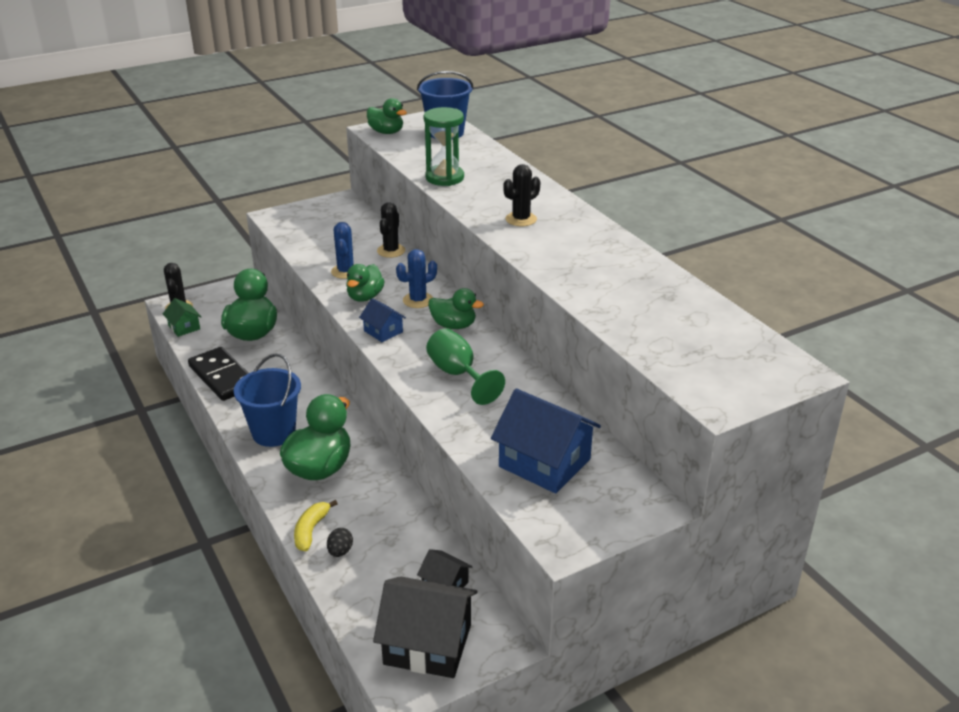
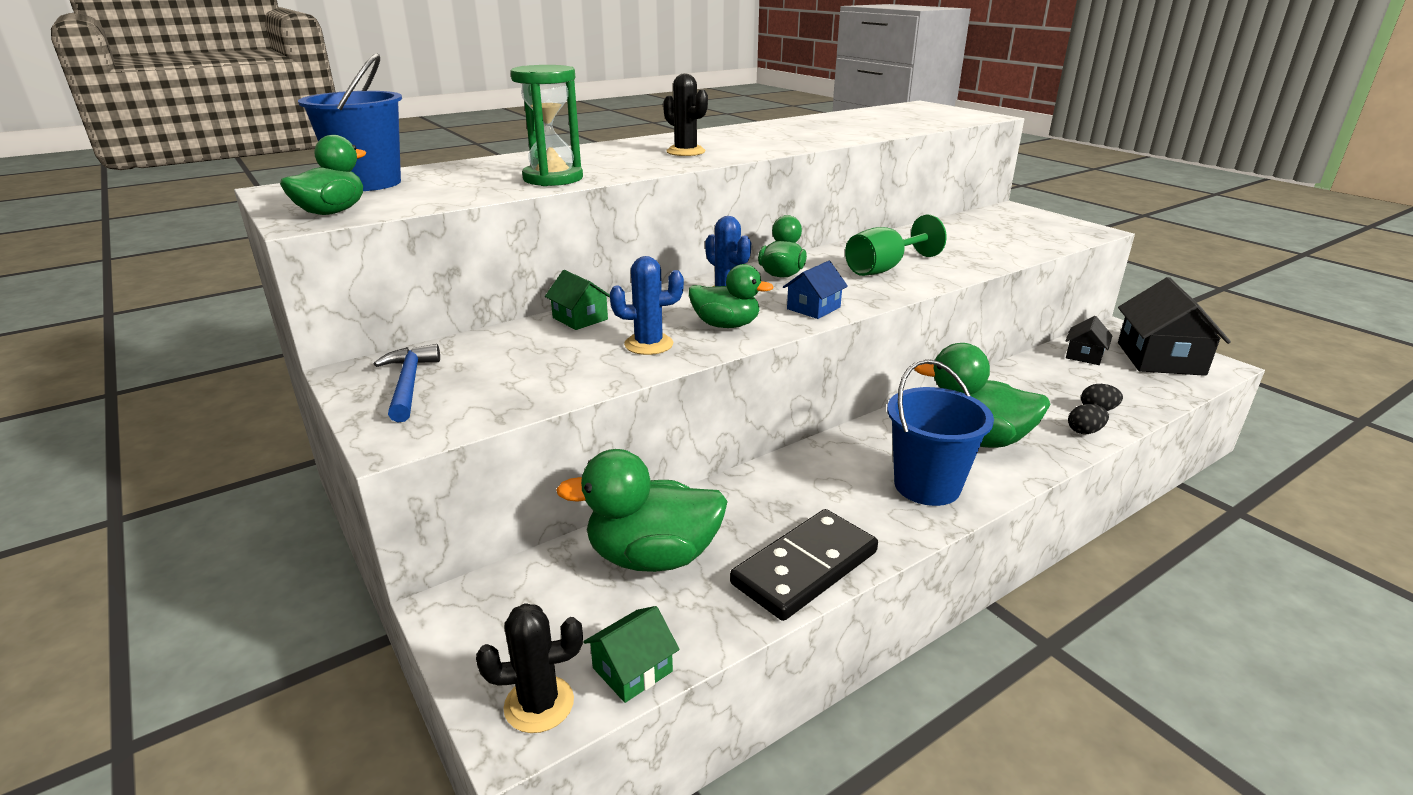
camera: 95 degrees left, 5 degrees down
(311, 530) = (1084, 431): yellow banana -> black egg
(323, 213) = (408, 384): none -> blue hammer
(391, 251) = (580, 318): black cactus -> green house
(544, 463) = (997, 236): blue house -> none

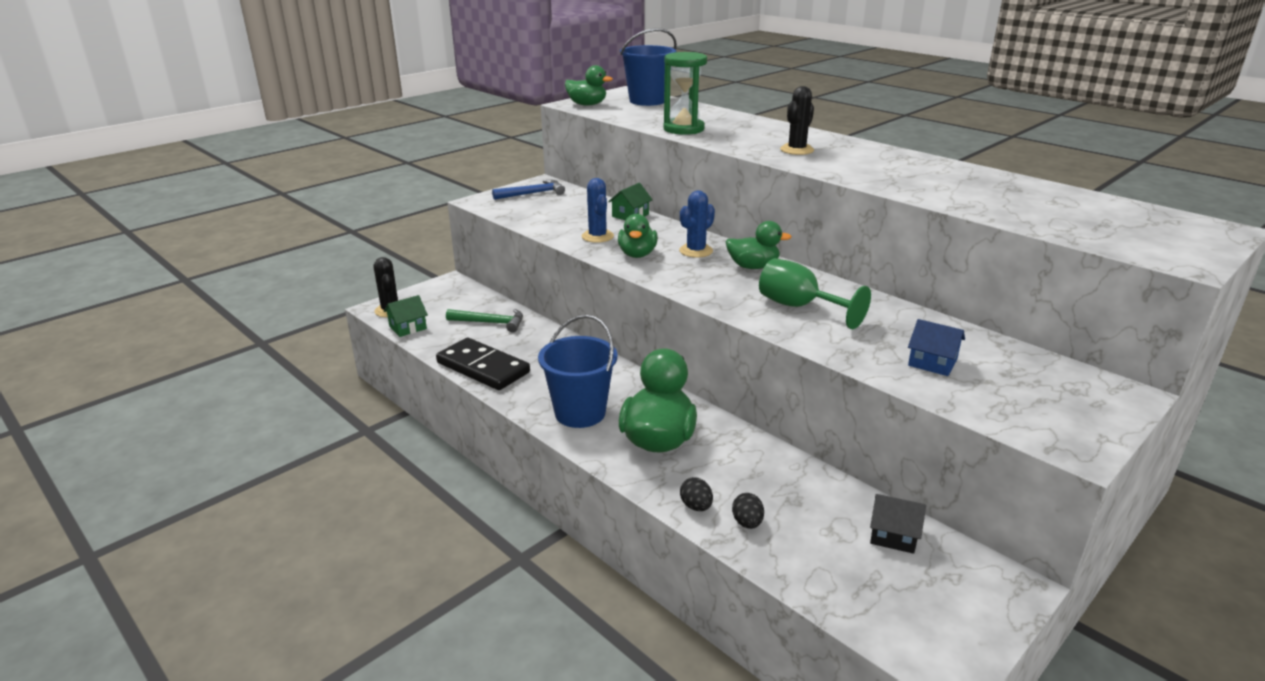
camera: 80 degrees right, 0 degrees up
(632, 669) = (408, 327): green house -> green house turned 75 degrees counterclockwise
(653, 557) = (490, 323): green duck -> green hammer
(813, 308) = (684, 280): blue house -> blue house (932, 362)
(1160, 358) = (929, 607): black house -> none

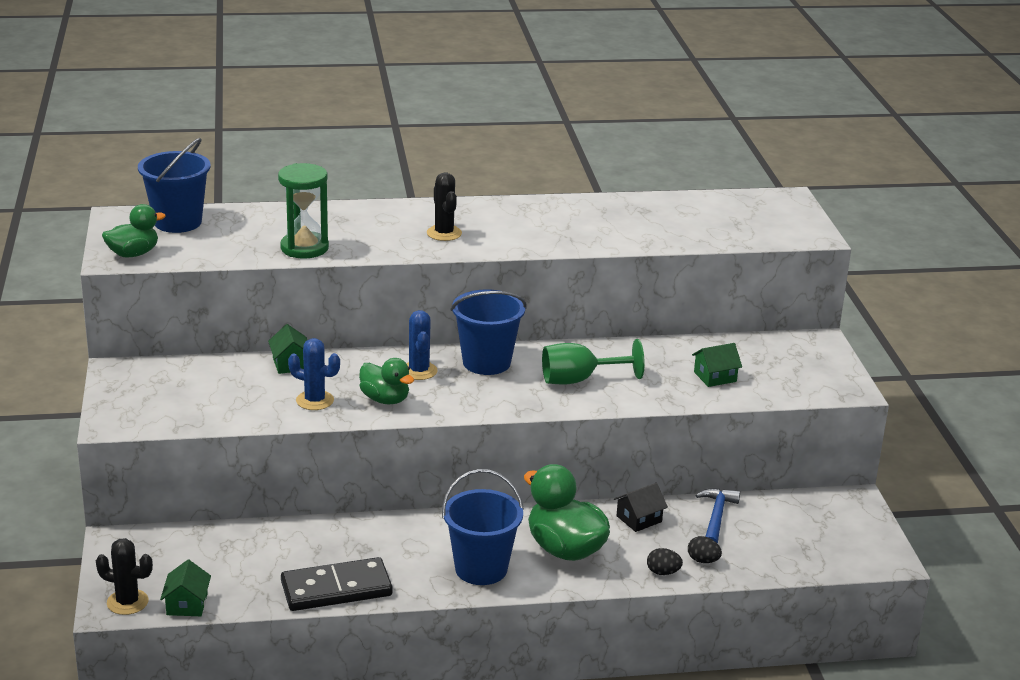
camera: 55 degrees left, 0 degrees up
(490, 323) = (251, 551): green hammer -> none
(532, 193) = (142, 387): blue hammer -> blue hammer (716, 517)
(753, 267) = (486, 362): green duck -> blue bucket
(893, 535) = (774, 512): black house -> black house (639, 519)
(932, 362) = (715, 377): blue house -> green house

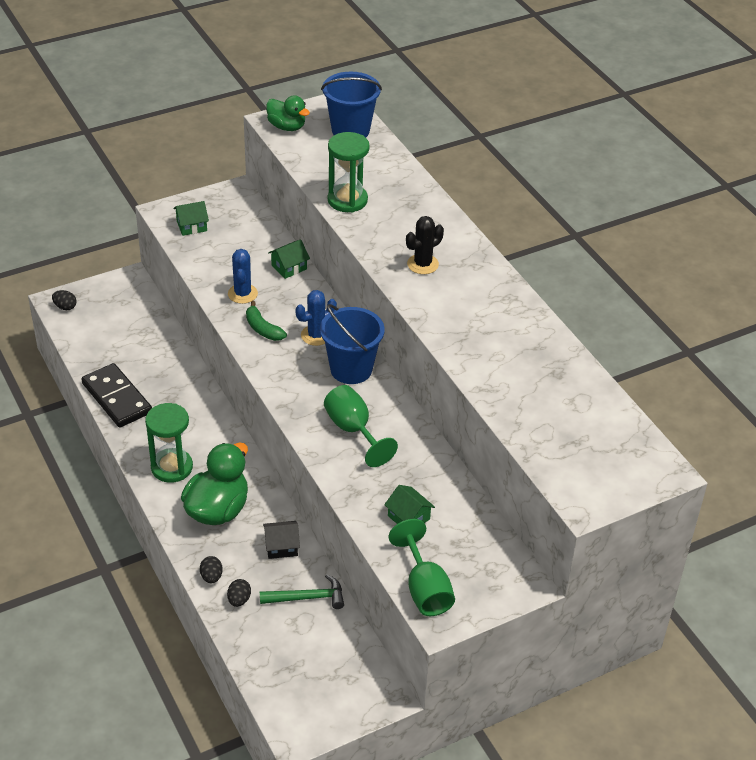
camera: 70 degrees right, 15 degrees up
(127, 602) = (65, 307): black cactus -> black egg
(187, 604) = (73, 333): green house -> green house (192, 226)
(385, 400) = (263, 329): green duck -> green banana
(481, 569) = (172, 467): blue bucket -> green hourglass
(639, 519) = (281, 546): black house -> black house turned 45 degrees counterclockwise
(716, 517) = (307, 597): blue hammer -> green hammer
(810, 388) = (424, 589): none -> green goblet

